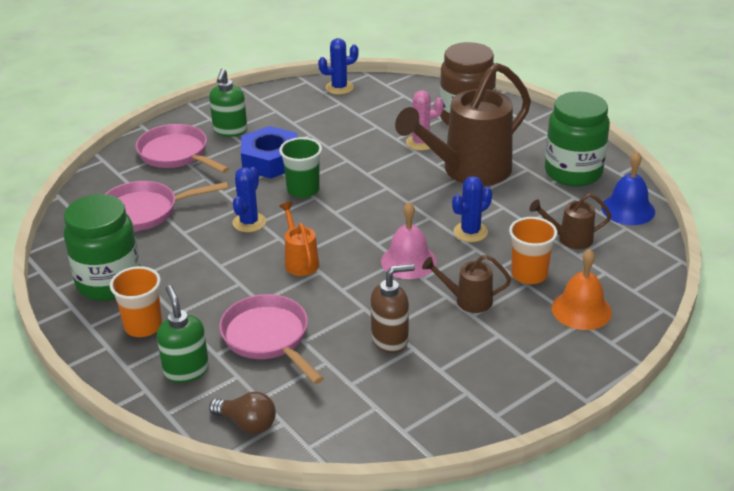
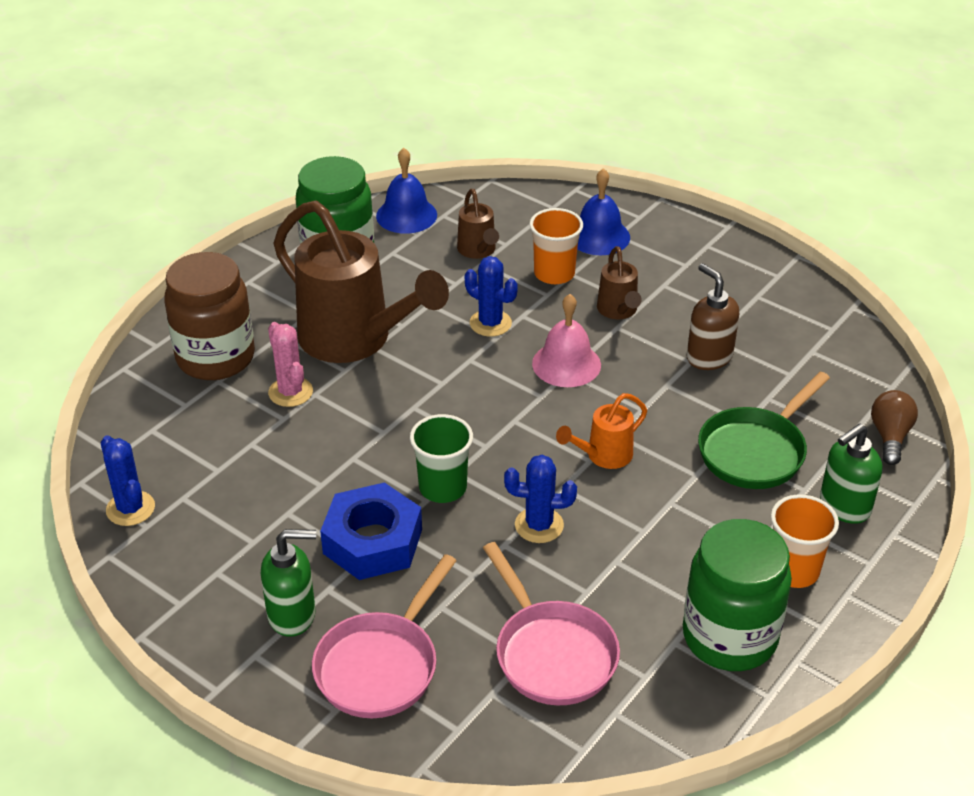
camera: 105 degrees left, 5 degrees up
(268, 338) = (755, 451): pink pan -> green pan
(581, 310) = (599, 236): orange bell -> blue bell

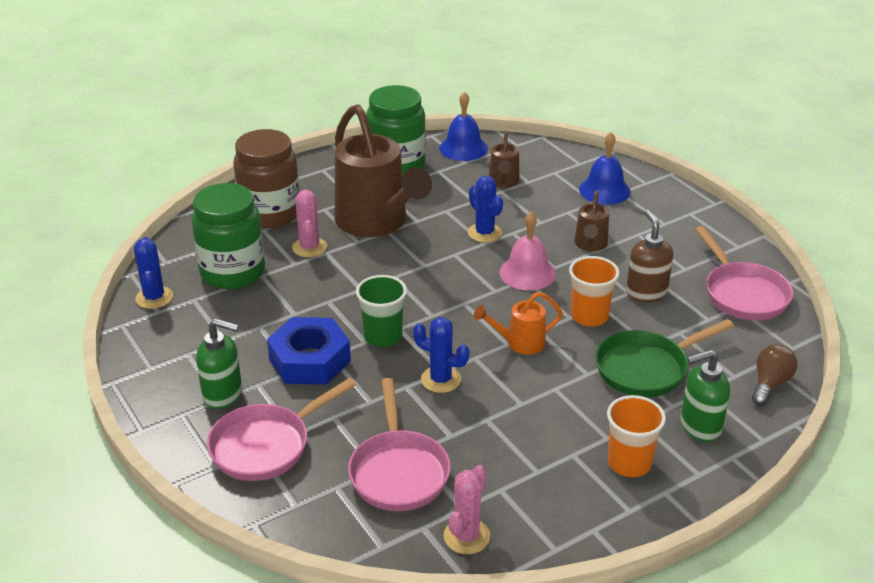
camera: 20 degrees right, 5 degrees down
(554, 274) = (554, 209): orange cup -> orange cup (589, 316)
(668, 709) = (466, 536): none -> pink cactus
(729, 637) = (547, 497): green jar -> green jar (233, 272)
(811, 333) = (743, 294): none -> pink pan

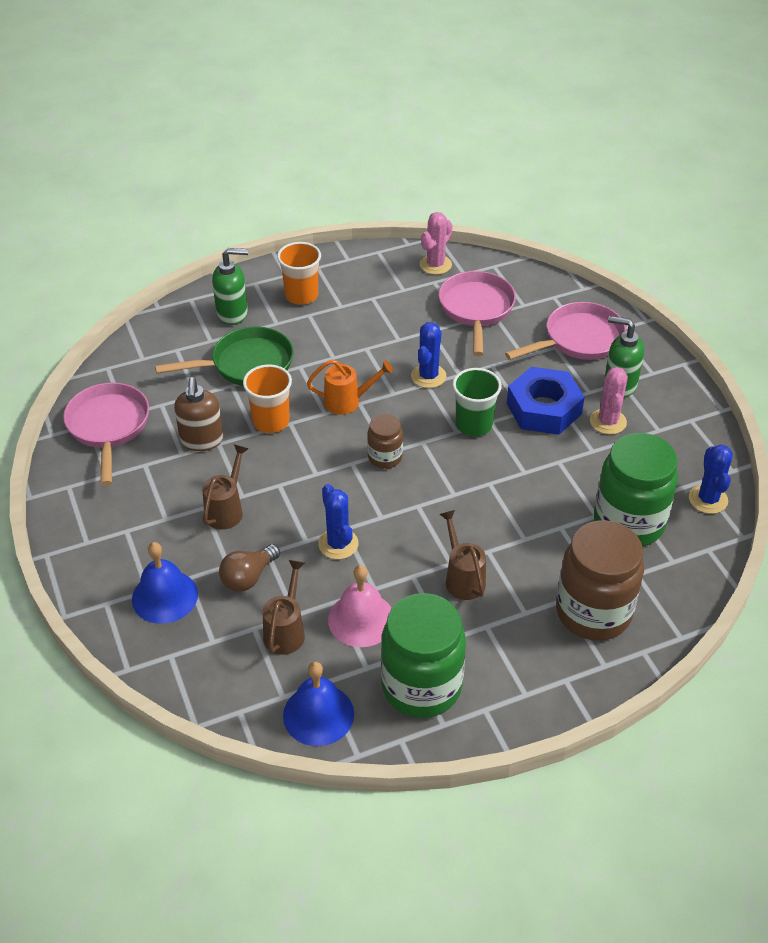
camera: 170 degrees left, 10 degrees up
(309, 247) = (544, 548): pink cactus -> pink cactus (608, 421)
(376, 223) = (463, 578): brown watering can -> brown watering can, size x0.45
(441, 379) = (428, 376): blue cactus -> blue cactus turned 75 degrees clockwise
(465, 298) = (385, 457): none -> brown jar
(527, 273) = (310, 480): pink bell -> pink bell (361, 619)
(770, 384) = (152, 339): brown light bulb -> brown light bulb (248, 577)

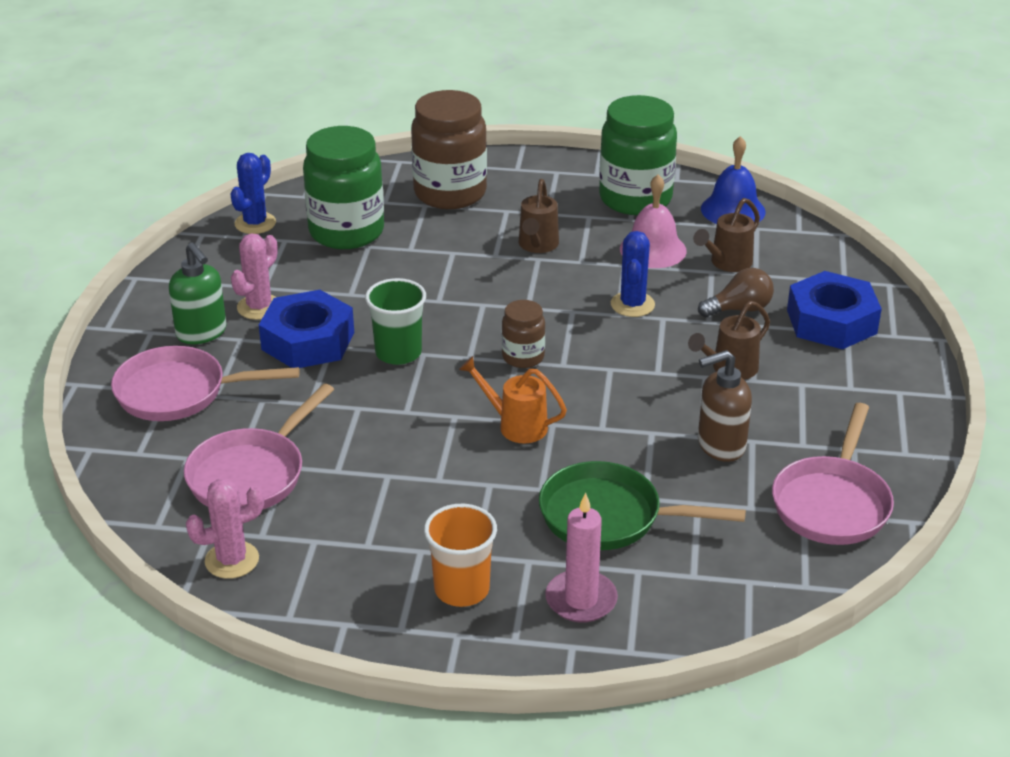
camera: 150 degrees left, 10 degrees down
(165, 596) = (831, 321): blue bell -> blue nut
(202, 441) = (720, 446): brown soap dispenser -> brown soap dispenser turned 135 degrees counterclockwise
(233, 313) = (581, 600): green soap dispenser -> pink candle
(271, 421) = (623, 437): orange cup -> none
(428, 376) = (396, 418): blue cactus -> none

